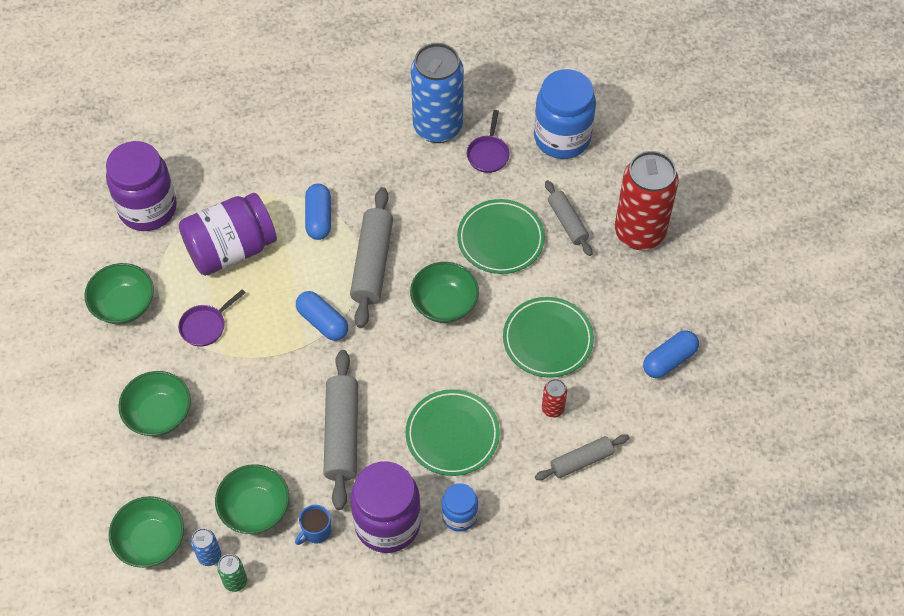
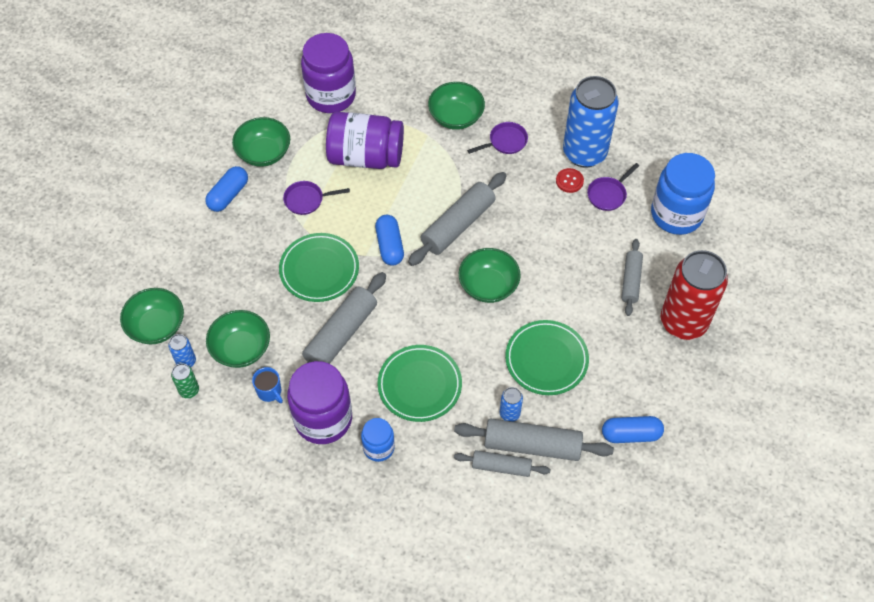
camera: 35 degrees right, 0 degrees up
(159, 414) = (229, 242): green bowl -> green bowl (456, 117)
(316, 531) = (270, 391): blue mug -> blue mug turned 120 degrees counterclockwise
(319, 218) = (444, 170): blue capsule -> blue capsule (228, 195)
(356, 158) = (505, 142): none -> purple pan
(444, 161) = (569, 181): none -> red button
(500, 239) = (568, 263): green plate -> green plate (319, 269)
(552, 409) = (509, 413): red can -> blue can
(593, 424) = (532, 445): none -> grey rolling pin

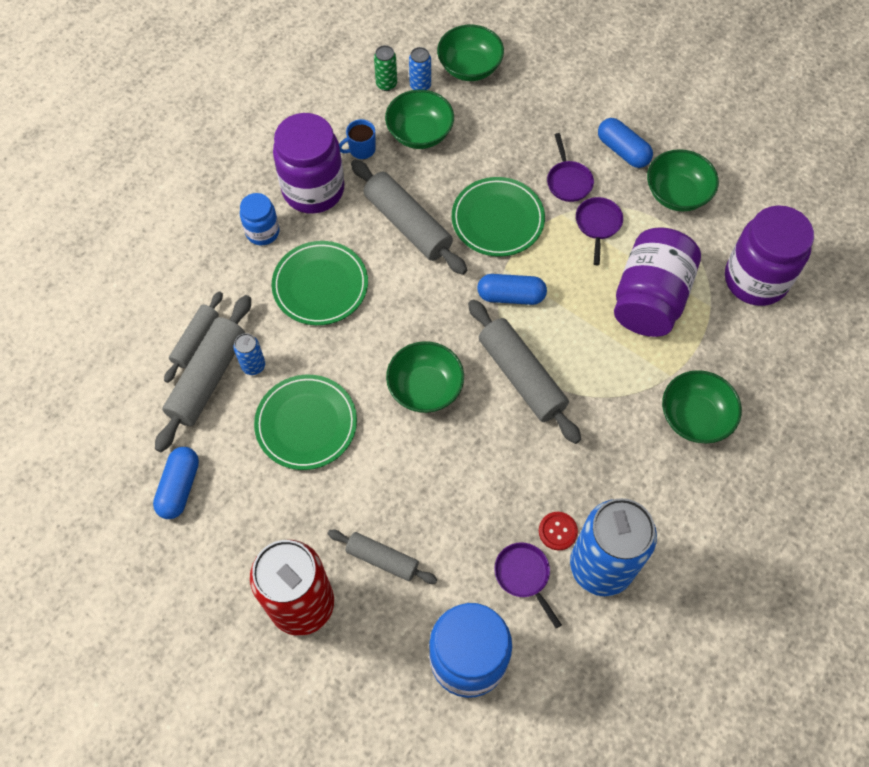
camera: 105 degrees right, 5 degrees up
(505, 142) = (641, 468): purple pan -> purple pan (568, 181)

